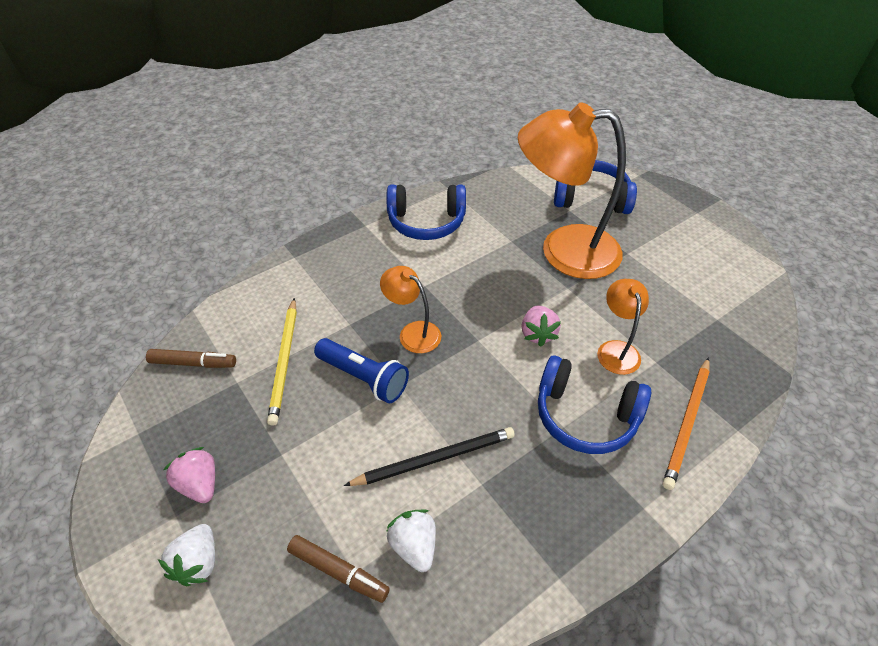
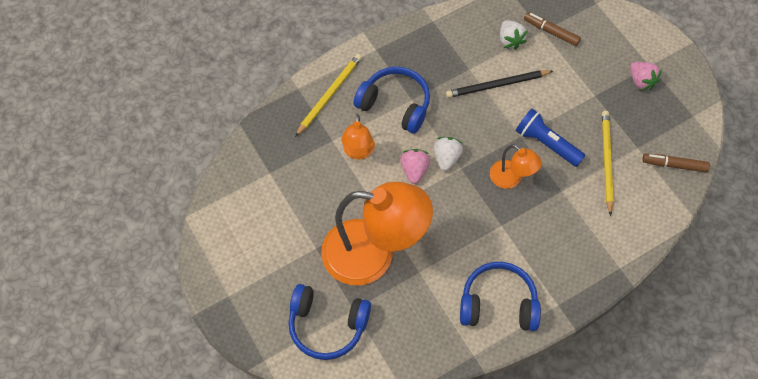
camera: 175 degrees left, 15 degrees up
(198, 562) = (628, 41): white strawberry -> white strawberry (446, 158)
(687, 423) = (329, 95): orange pencil -> yellow pencil

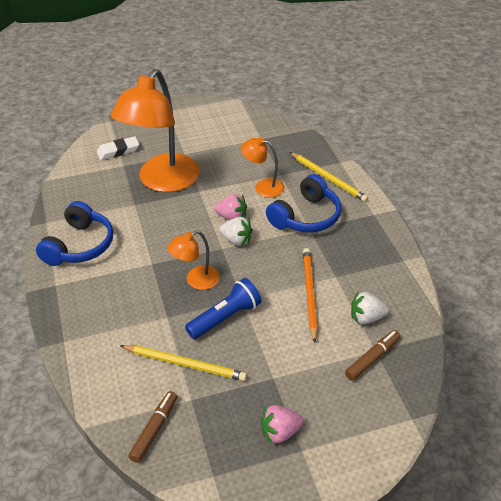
camera: 105 degrees right, 20 degrees down
(327, 325) = (118, 151): blue headphones -> white eraser
(497, 85) = (309, 294): black pencil -> orange pencil

